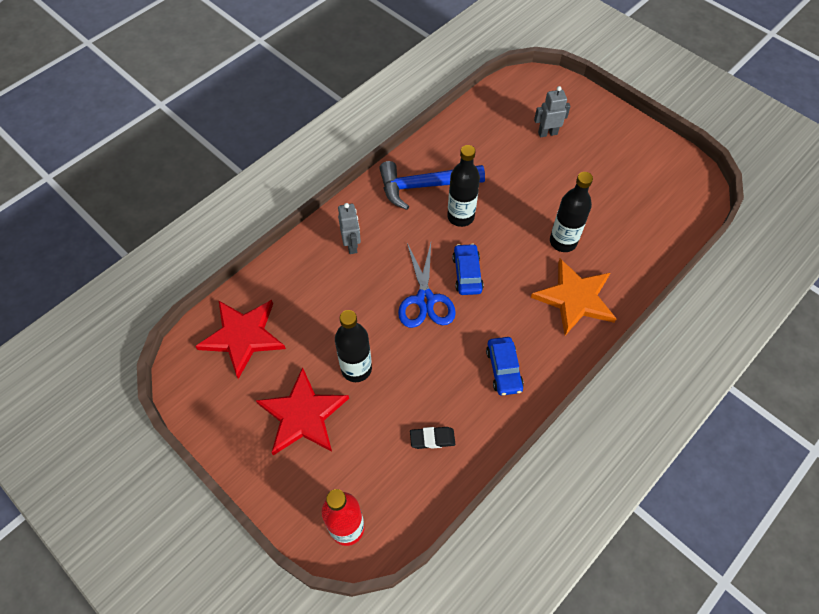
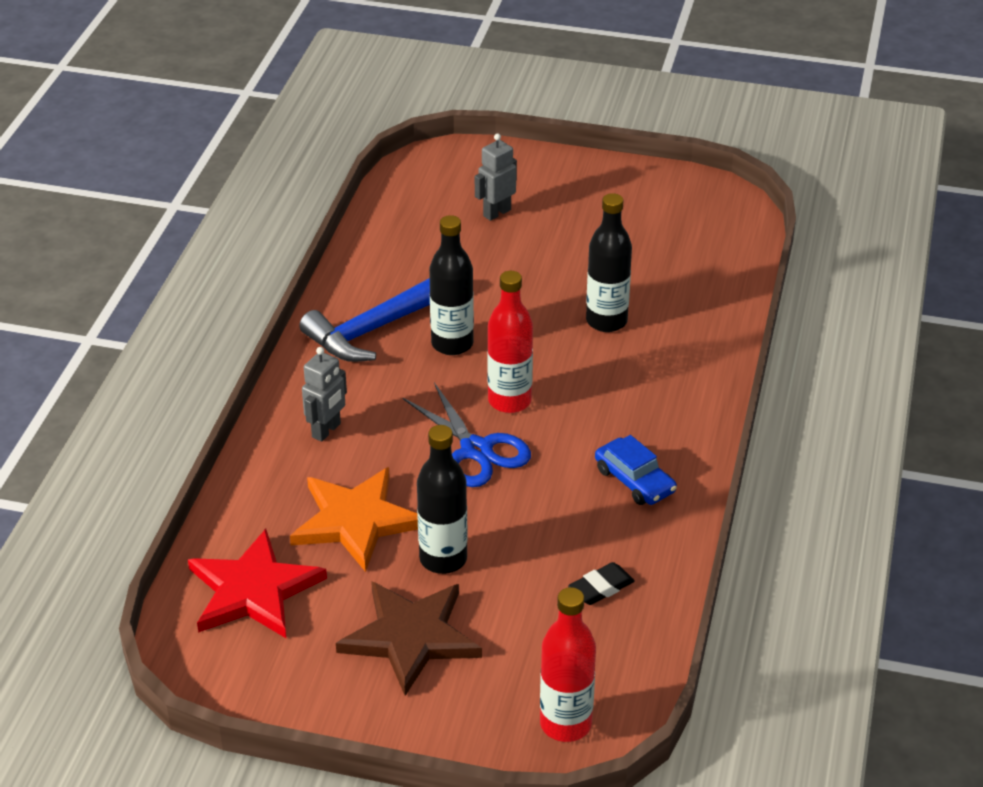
camera: 30 degrees left, 20 degrees down
(303, 415) = (410, 637): red star -> brown star
(352, 245) = (326, 430): grey robot -> grey robot turned 75 degrees clockwise
(467, 273) = (509, 401): blue car -> red bottle
(575, 298) = (666, 373): orange star -> orange star (355, 521)

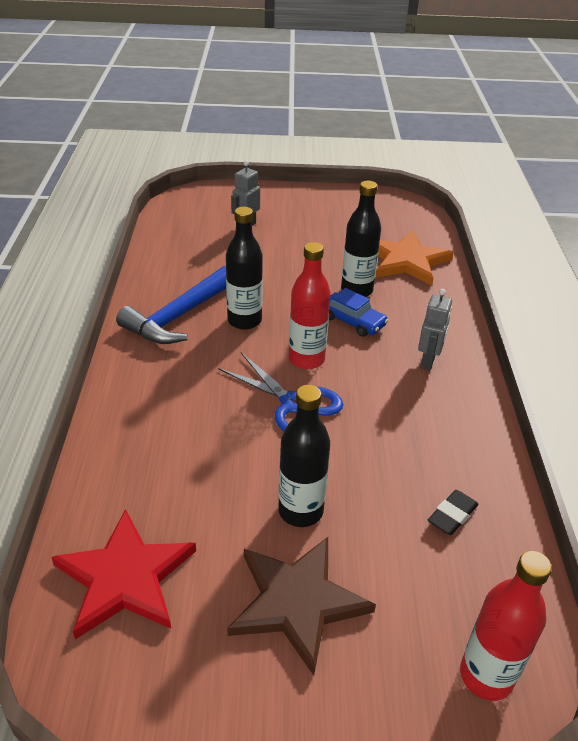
camera: 15 degrees left, 0 degrees up
(326, 430) = (159, 405): grey robot -> grey robot (428, 361)
(355, 521) = (208, 485): orange star -> orange star (406, 261)
(634, 480) = (434, 411): blue car -> blue car (352, 321)

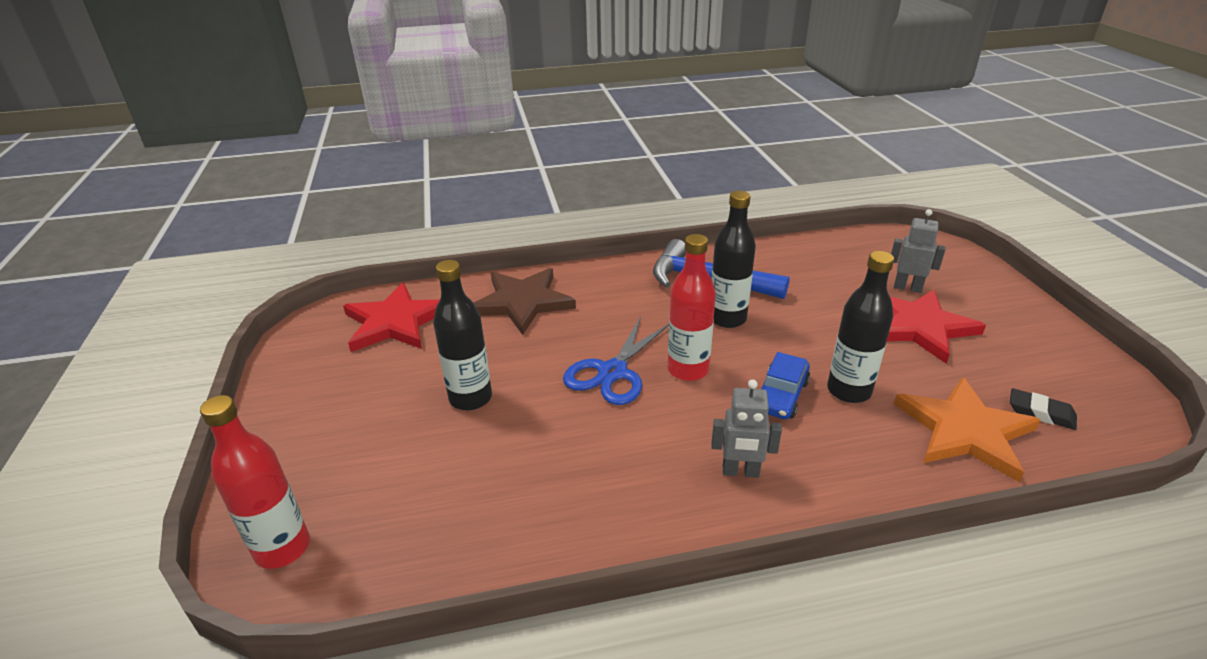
camera: 80 degrees right, 5 degrees down
(296, 239) = (919, 326): none -> red star
(297, 602) = (371, 411): brown star -> brown star (522, 302)
(452, 515) = (480, 511): black eraser -> black eraser (1040, 413)

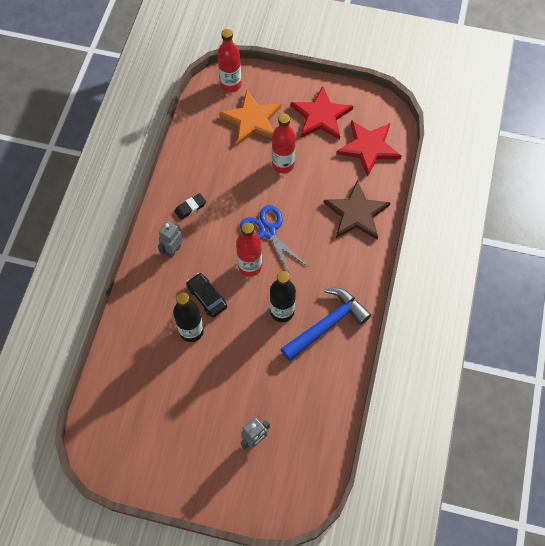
camera: 115 degrees right, 30 degrees up
(470, 398) = (283, 164): black bottle -> red bottle
(781, 395) = (207, 297): blue car -> black car
(919, 326) = (216, 411): red star -> red star (321, 116)
(965, 431) = (137, 362): orange star -> orange star (252, 120)
(1040, 413) = (124, 409): black eraser -> black eraser (190, 208)

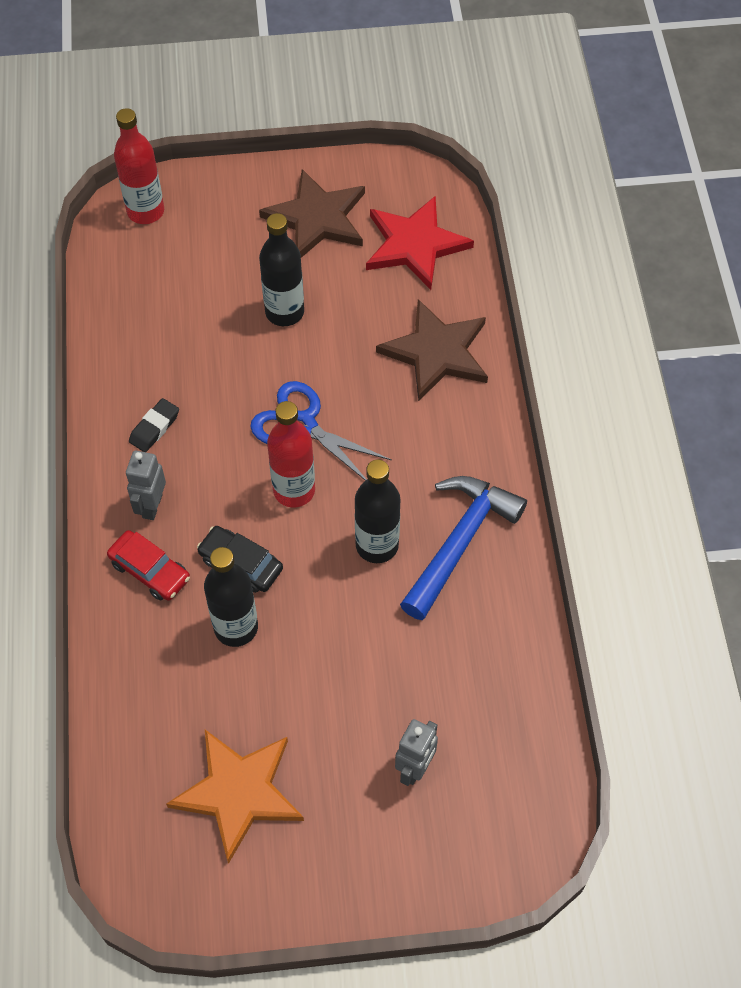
camera: 20 degrees left, 5 degrees down
(159, 285) = (150, 571): none -> red car
(252, 120) = (204, 257): orange star -> orange star (239, 792)
(283, 164) = (284, 312): red bottle -> black bottle
(321, 116) = (317, 218): red star -> brown star

